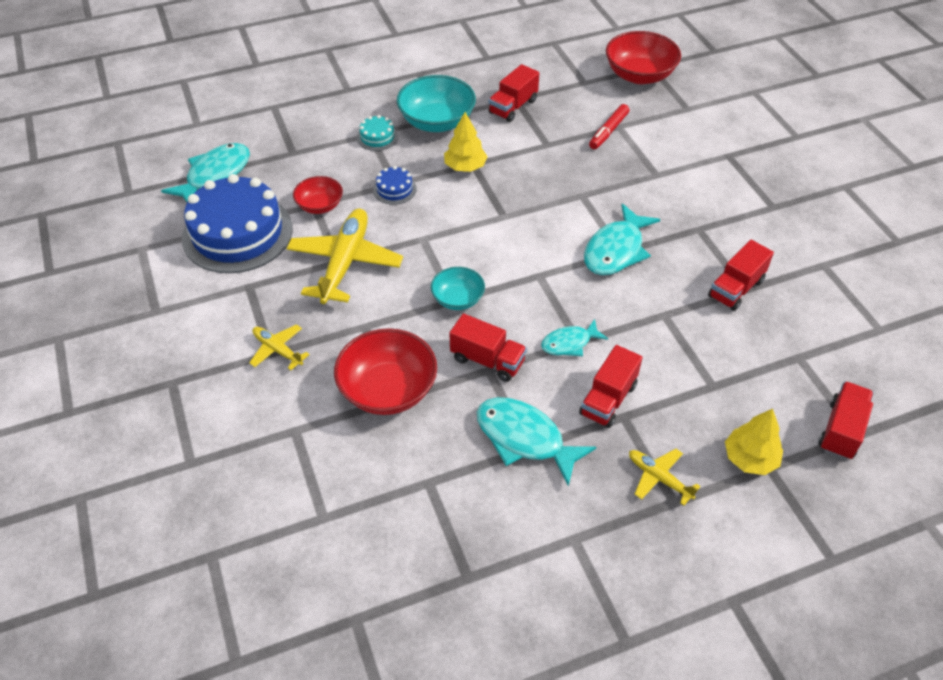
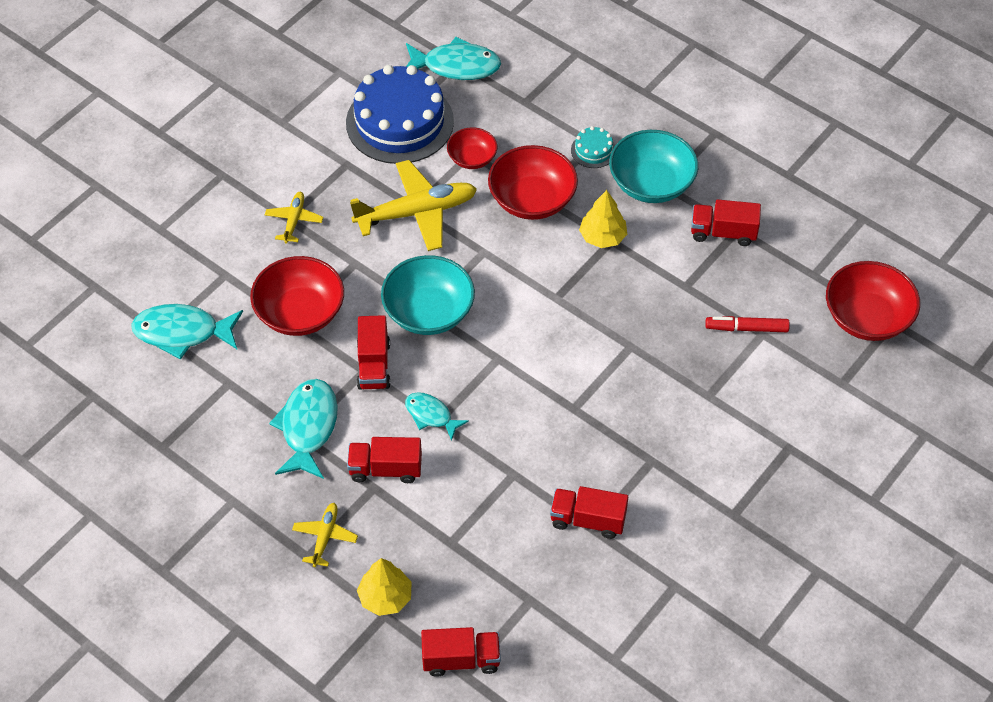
camera: 60 degrees right, 5 degrees up
(394, 189) = (532, 200): blue cake -> red bowl
(458, 299) = (428, 312): turquoise bowl -> turquoise bowl, size x1.73
(616, 250) = (573, 404): turquoise fish -> turquoise fish (182, 332)

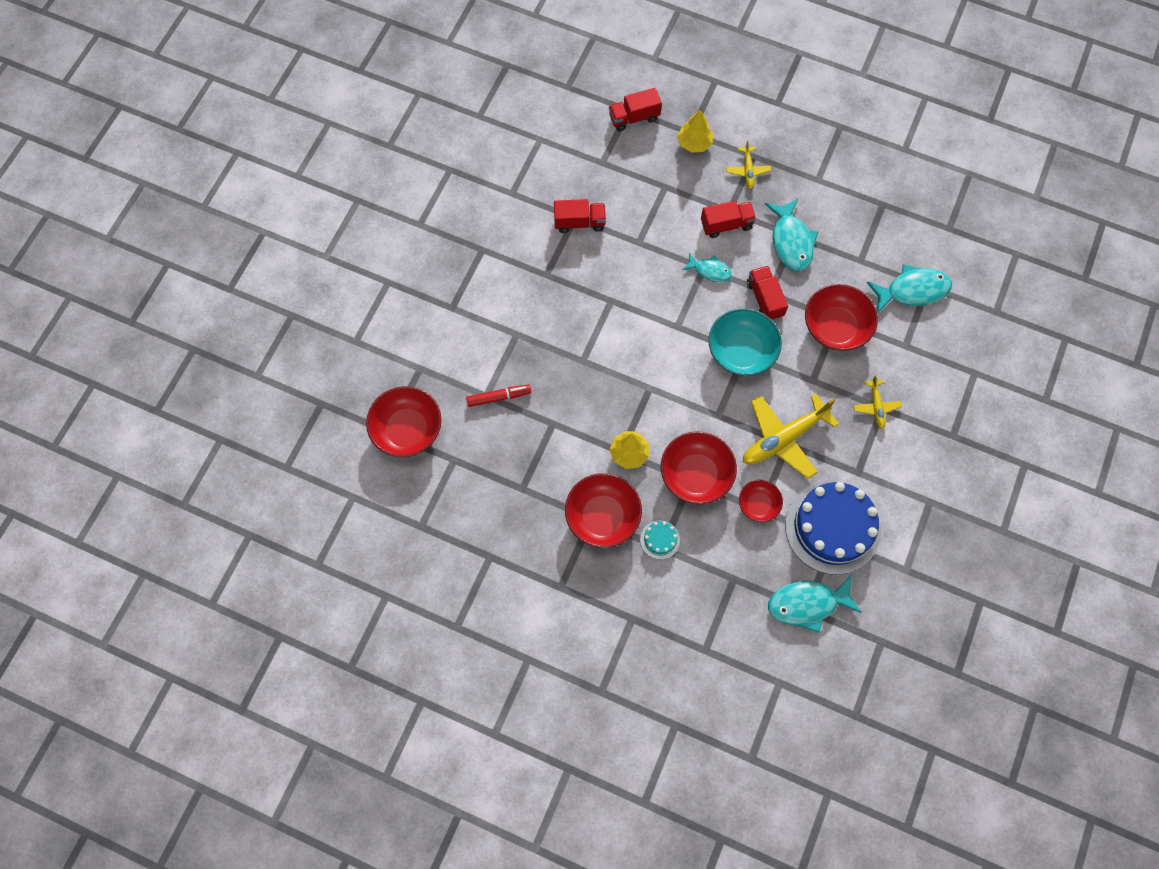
camera: 165 degrees right, 15 degrees up
(651, 184) = (602, 517): turquoise bowl -> red bowl
(723, 232) = (533, 482): red truck -> none

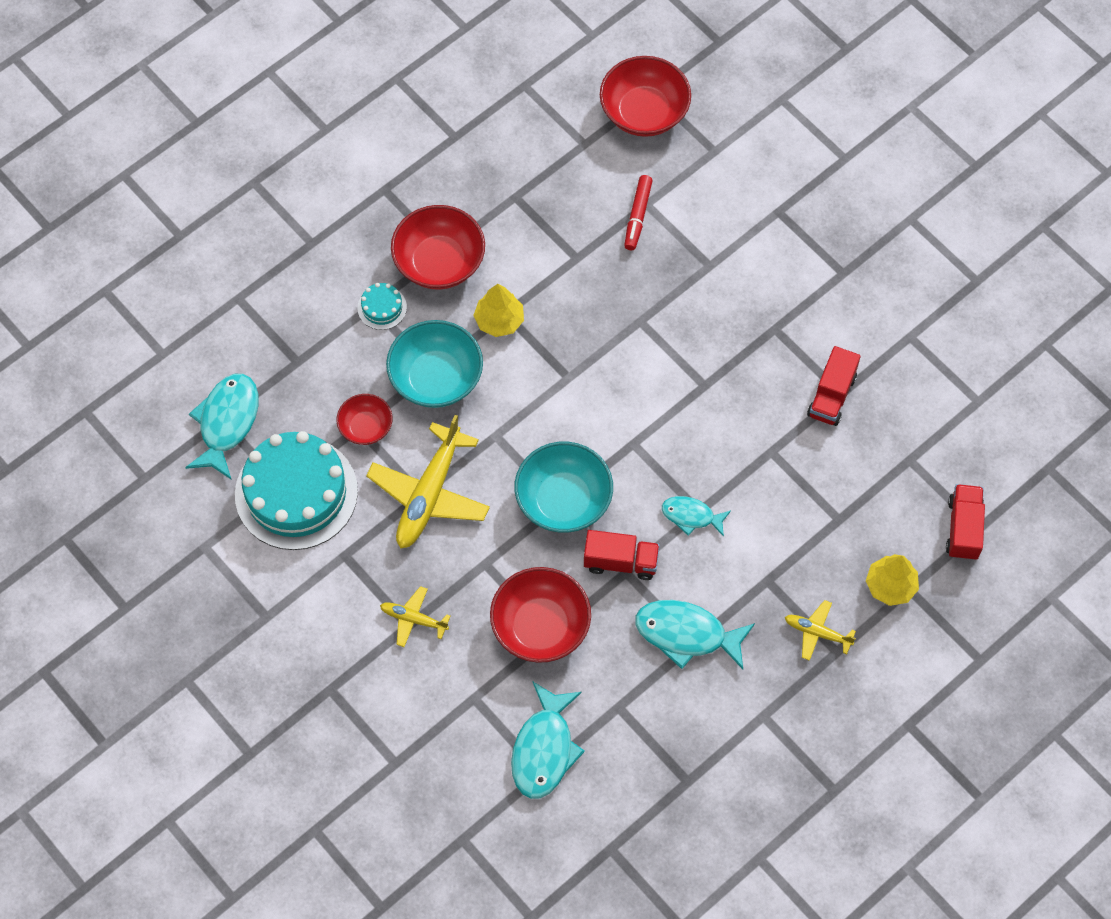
camera: 115 degrees right, 5 degrees down
(696, 475) = (436, 378): red bowl -> turquoise bowl
(710, 271) = (691, 516): turquoise fish -> turquoise fish turned 60 degrees clockwise
(726, 225) = (748, 567): red truck -> none
(784, 438) = (429, 494): yellow plane -> yellow plane turned 150 degrees counterclockwise
(832, 527) = (296, 493): blue cake -> turquoise cake

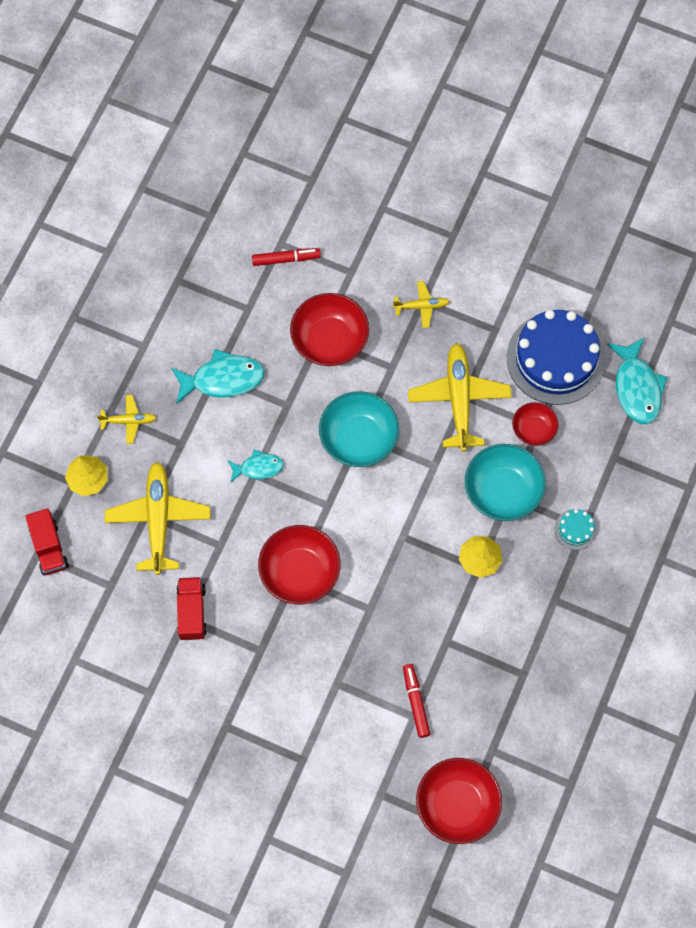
camera: 155 degrees right, 5 degrees up
(296, 493) = (555, 358): turquoise cake -> blue cake
(439, 262) = (552, 588): red bowl -> red bowl (300, 572)
(544, 749) = (286, 259): turquoise fish -> red marker
(620, 562) = (294, 411): red truck -> none
(828, 506) = (158, 520): none -> yellow plane

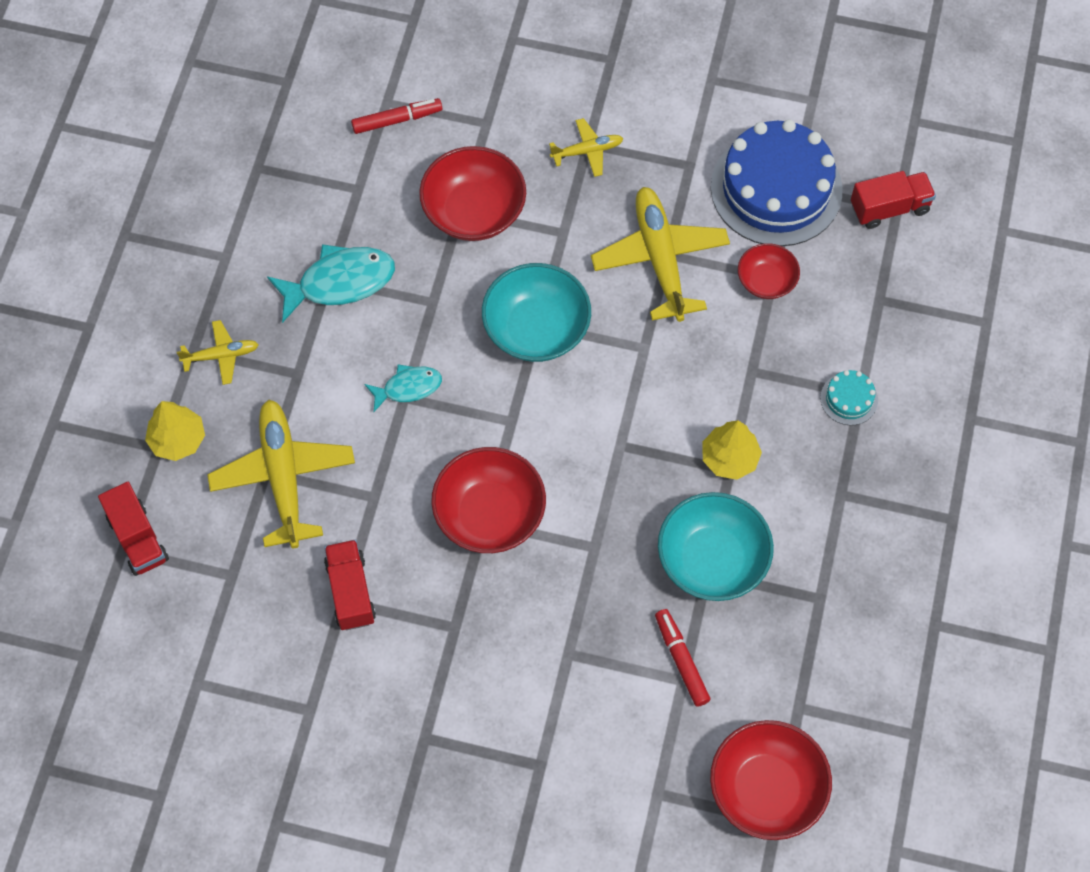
camera: 10 degrees left, 5 degrees down
(503, 491) = (742, 365): turquoise bowl -> turquoise bowl (712, 560)
(636, 387) = (889, 208): turquoise fish -> red truck

